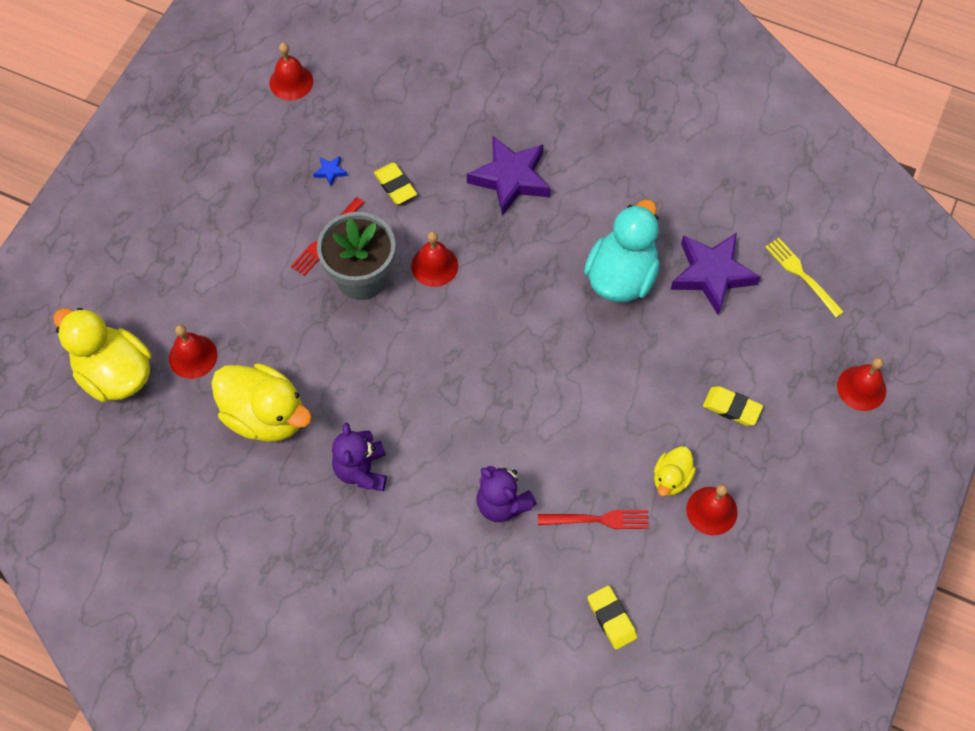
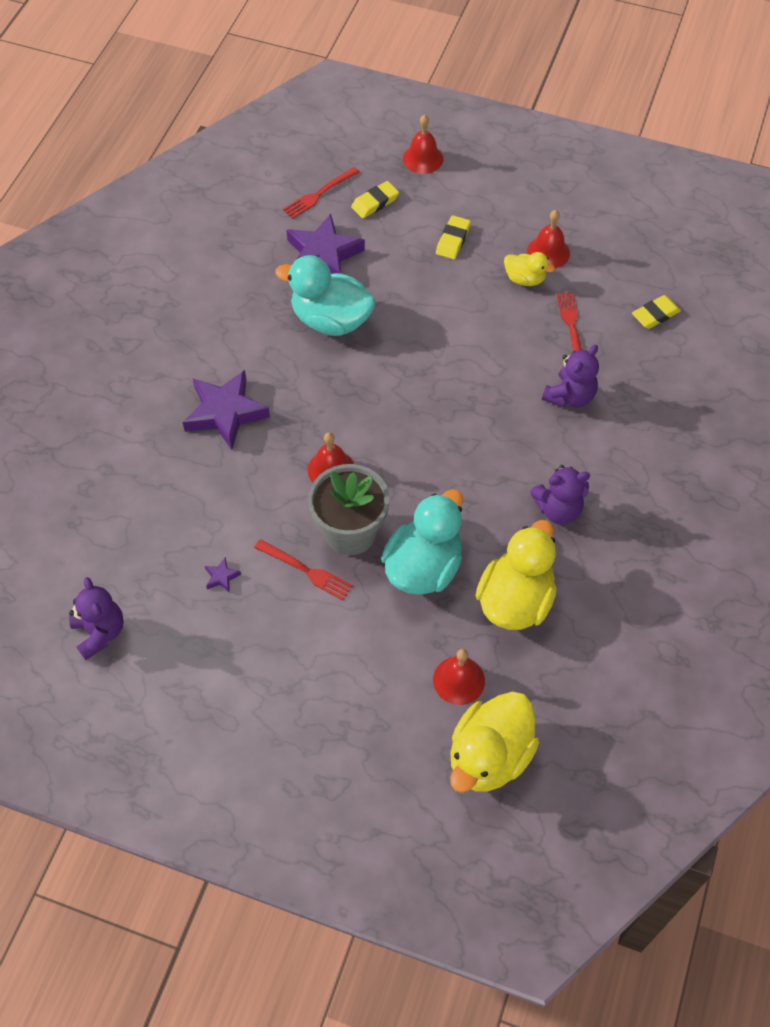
camera: 95 degrees left, 5 degrees down
(291, 82) = (100, 632): red bell -> purple teddy bear
(314, 338) = (423, 567): none -> turquoise duck
(330, 172) = (221, 577): blue star -> purple star
(395, 186) = (237, 513): yellow eraser -> yellow eraser (375, 202)
(801, 274) = (318, 195): yellow fork -> red fork

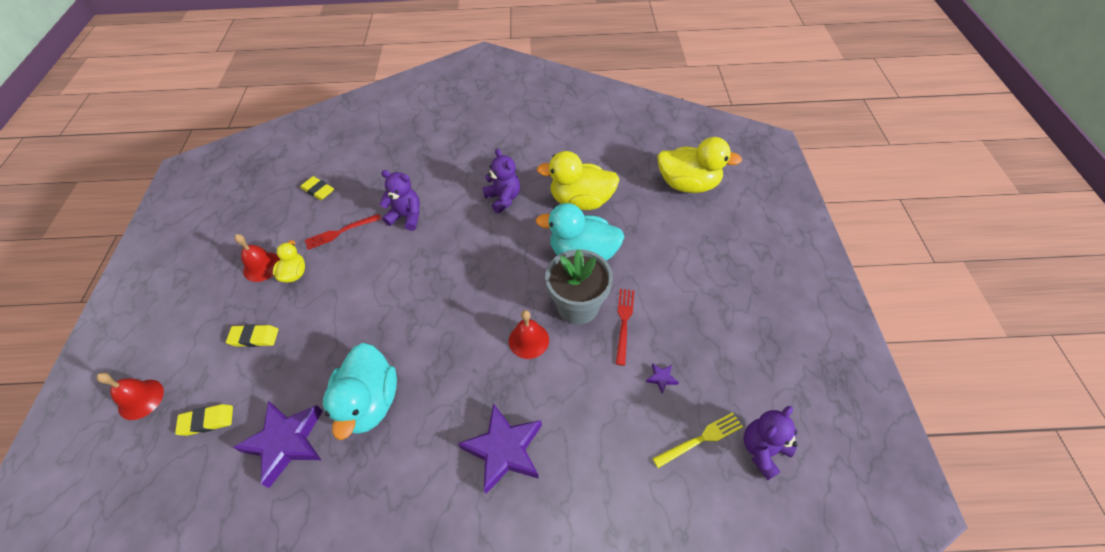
camera: 110 degrees left, 5 degrees down
(142, 582) = (701, 439): none -> yellow fork
(318, 195) = (197, 483): red fork -> none
(375, 202) = (207, 421): yellow eraser -> yellow eraser turned 45 degrees counterclockwise
(459, 680) = (651, 211): red bell -> none

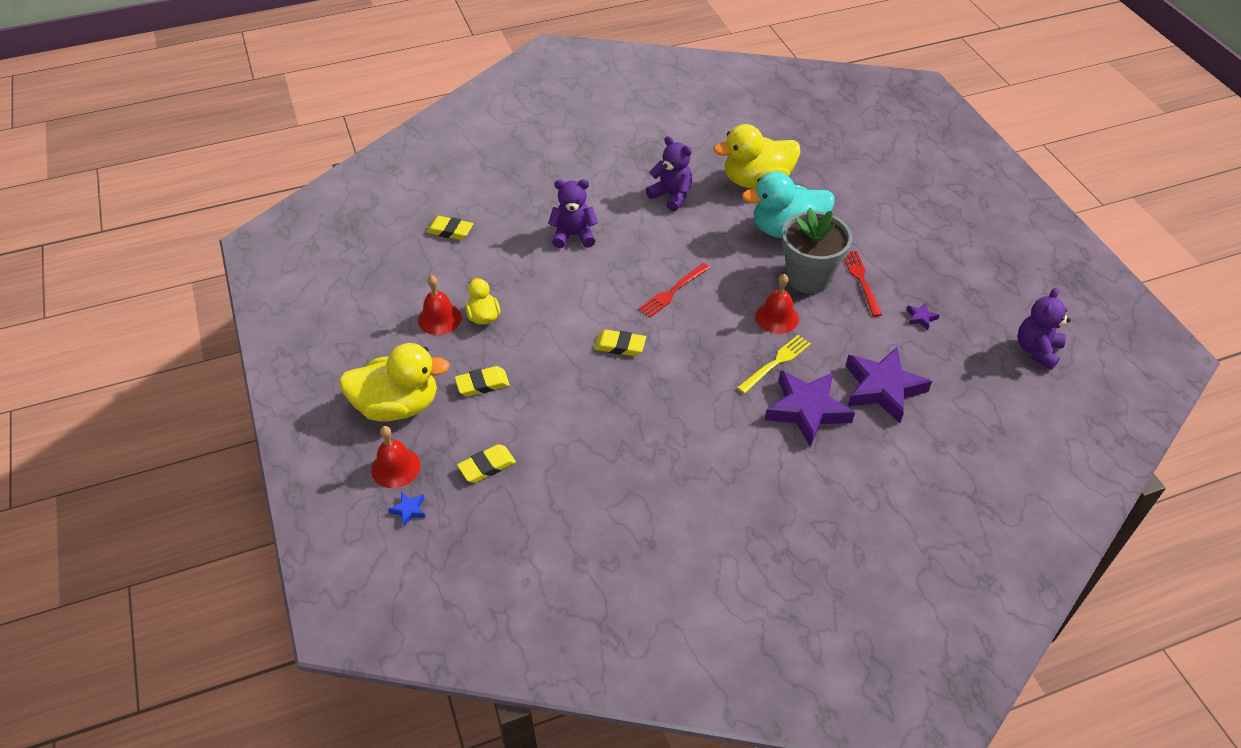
camera: 20 degrees left, 5 degrees down
(122, 446) = (409, 510): none -> blue star
(286, 442) = (586, 461): purple star -> purple star (883, 388)
(340, 232) = (507, 266): red fork -> red fork (672, 292)
(369, 402) = (649, 407): turquoise duck -> none
(381, 331) = (620, 346): none -> yellow eraser
(688, 184) = (858, 143): yellow duck -> yellow duck (398, 406)
(701, 439) = (980, 355): yellow fork -> yellow fork (776, 362)

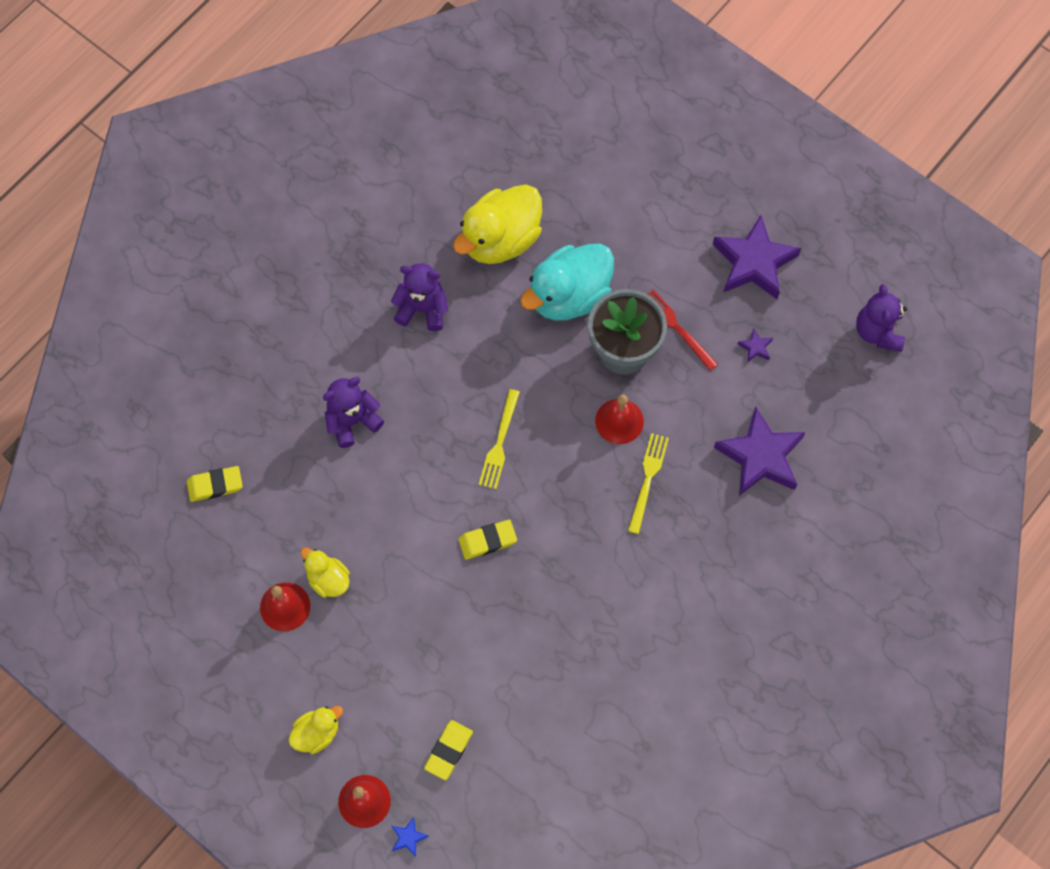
camera: 30 degrees left, 20 degrees up
(398, 406) = (317, 733): yellow duck -> yellow duck, size x0.52
(482, 384) = (382, 661): yellow eraser -> none
(672, 292) = (499, 444): red fork -> yellow fork
(807, 410) = (704, 521): purple star -> purple star (754, 262)

